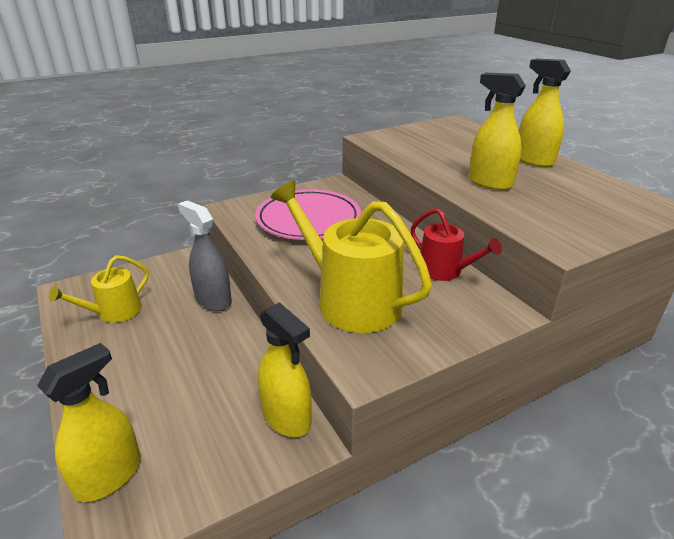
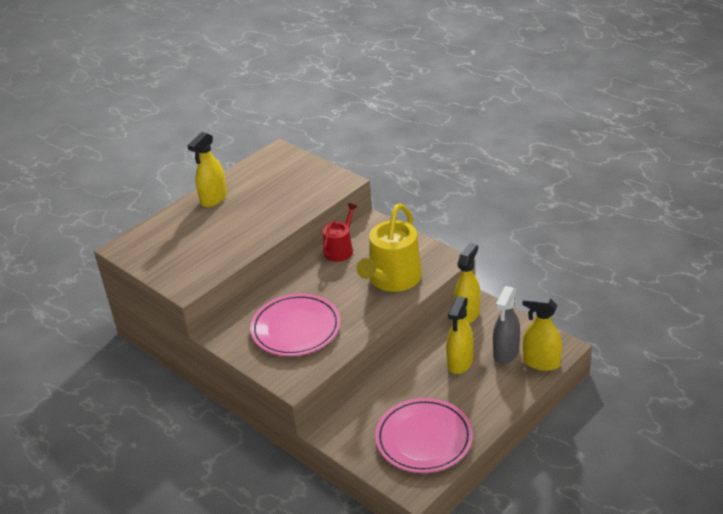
camera: 105 degrees left, 5 degrees up
(114, 312) = (424, 439): yellow watering can -> pink plate
(213, 300) = (382, 390): grey spray bottle -> grey spray bottle (506, 353)
(490, 183) = (266, 213): yellow spray bottle -> yellow spray bottle (460, 362)

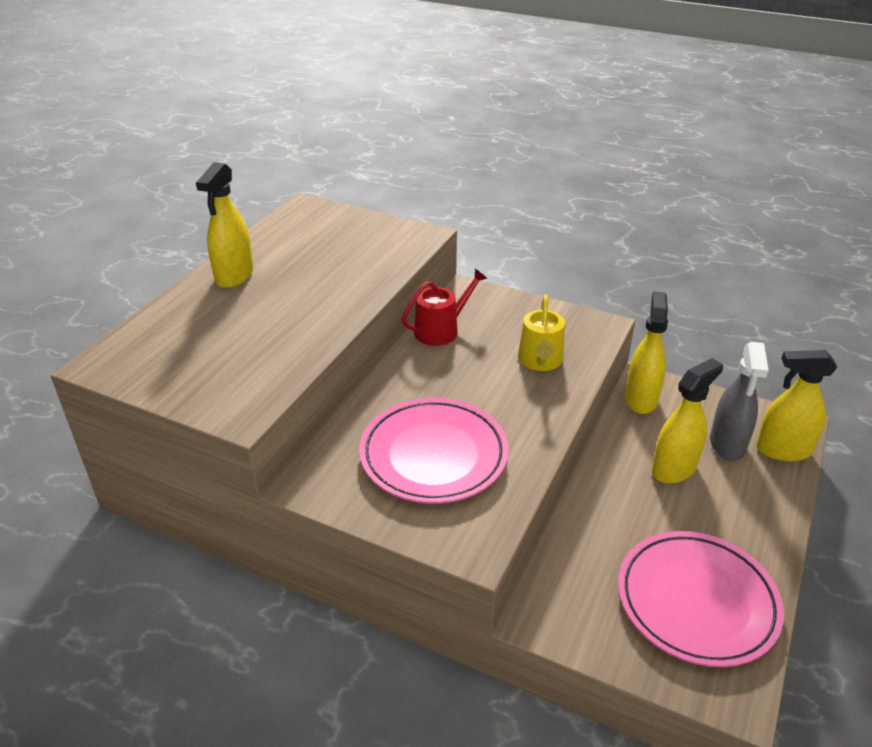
camera: 20 degrees left, 0 degrees up
(340, 249) = (441, 330): red watering can -> red watering can turned 45 degrees clockwise
(392, 279) = (540, 361): yellow watering can -> yellow watering can, size x0.58
(460, 362) = (674, 469): yellow spray bottle -> yellow spray bottle turned 135 degrees counterclockwise

